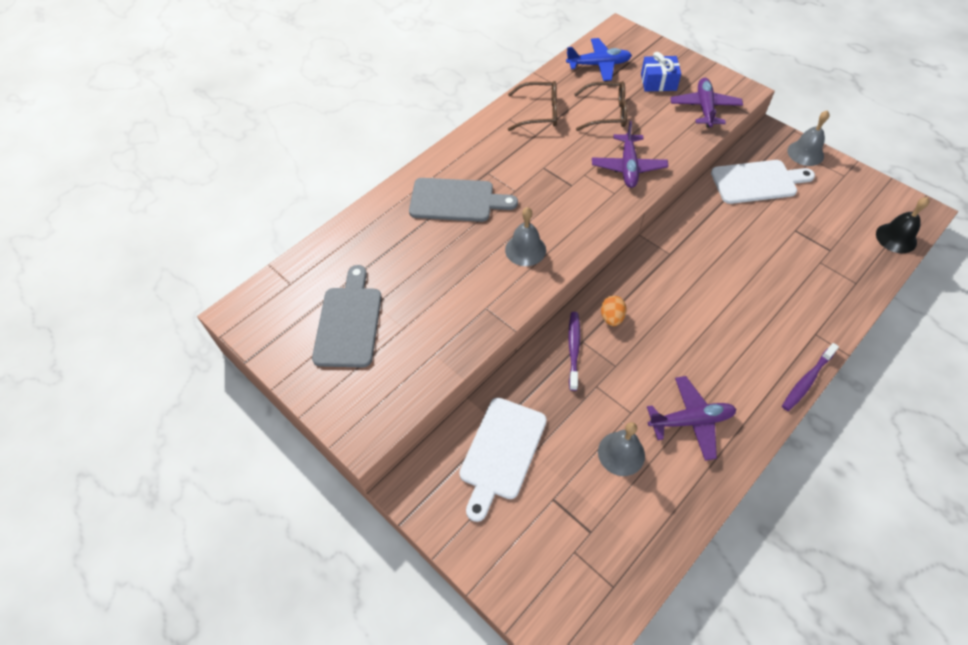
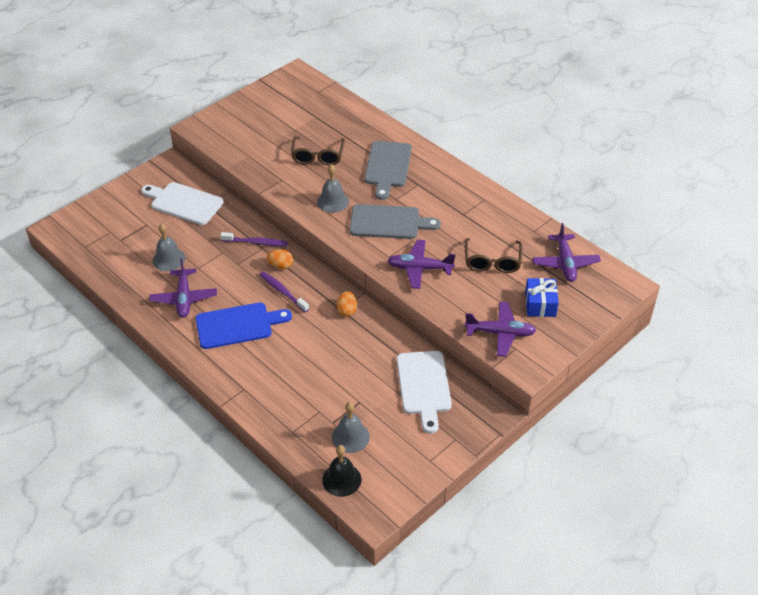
camera: 90 degrees right, 10 degrees down
(349, 322) = (281, 118): grey cutting board -> grey cutting board (388, 222)
(539, 113) = (492, 218): brown glasses -> brown glasses (317, 156)
(598, 65) = (565, 263): blue plane -> purple plane
(671, 248) = (347, 310): none -> orange egg
(721, 352) = (238, 325): none -> blue cutting board
(805, 153) = (464, 435): grey bell -> grey bell (350, 437)
(807, 381) = (202, 372): purple toothbrush -> purple toothbrush (283, 292)

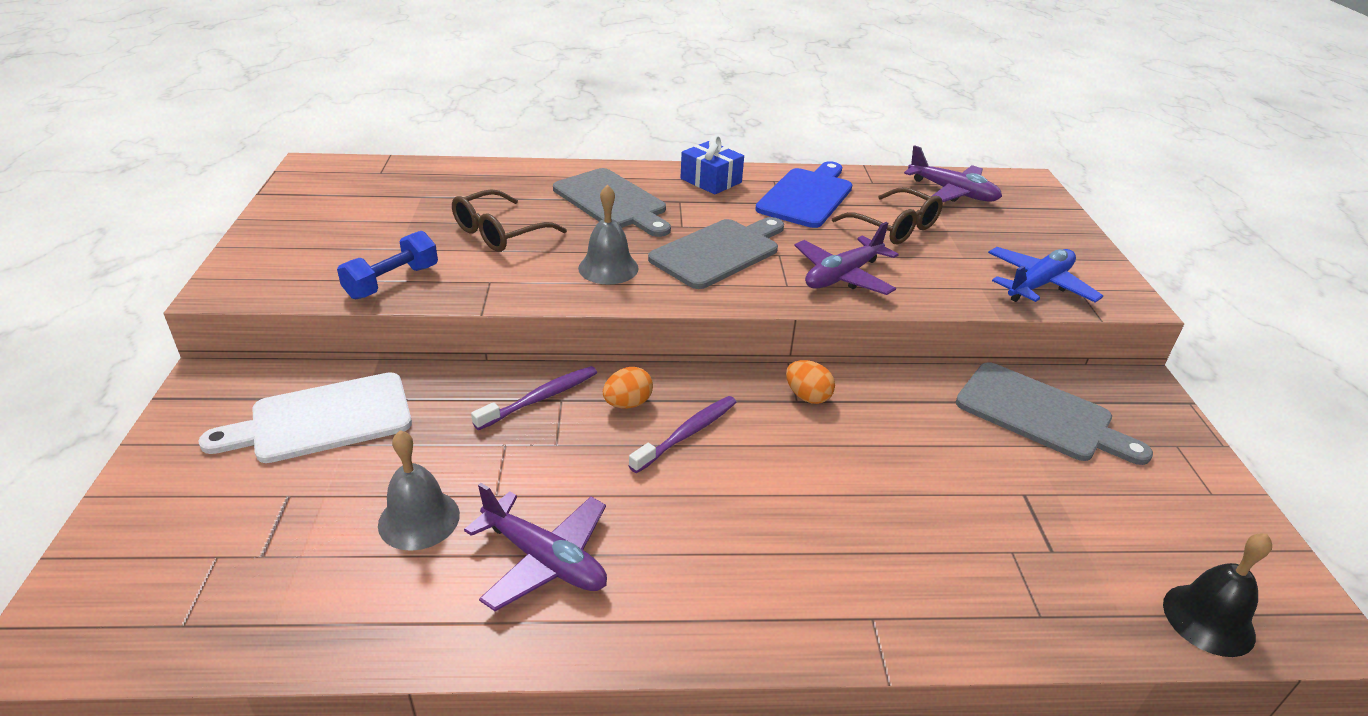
camera: 50 degrees left, 10 degrees down
(238, 325) = (701, 529): blue cutting board -> blue cutting board (807, 196)
(250, 158) = (392, 282): none -> blue dumbbell
(283, 292) = (687, 434): purple toothbrush -> purple toothbrush turned 135 degrees clockwise
(317, 156) = (499, 233): brown glasses -> brown glasses turned 90 degrees clockwise
(350, 437) = (1103, 549): grey bell -> none
(424, 386) = (1040, 414): white cutting board -> grey cutting board
(500, 333) = (1038, 285): purple plane -> blue plane
(540, 304) = (1009, 237): blue gift -> blue gift (711, 180)

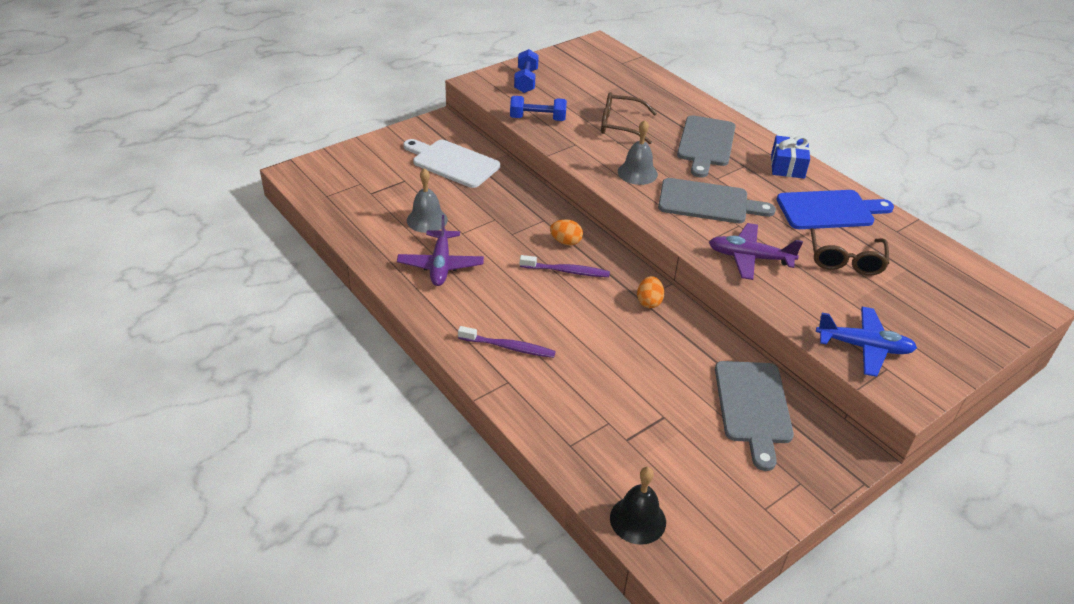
camera: 55 degrees right, 5 degrees up
(295, 250) = (526, 81): none -> blue dumbbell
(540, 398) = (536, 213): purple toothbrush -> purple toothbrush (509, 347)
(952, 192) = (943, 272): purple plane -> none

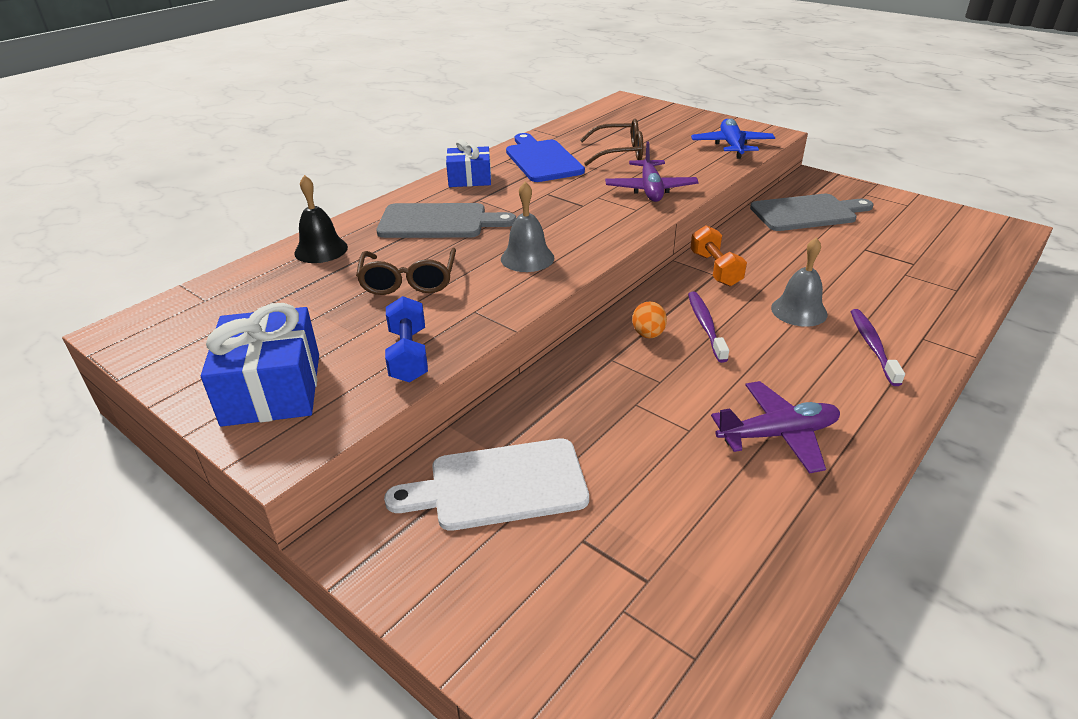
camera: 100 degrees left, 5 degrees down
(427, 220) = (682, 477): grey bell -> grey bell (799, 311)
(452, 163) = (500, 485): white cutting board -> white cutting board turned 60 degrees clockwise
(526, 81) = (272, 389): blue dumbbell -> blue gift
(638, 520) = (989, 250): black bell -> black bell (321, 250)
(649, 302) = (715, 269): orange egg -> orange dumbbell
(708, 202) = (565, 213): grey cutting board -> none

